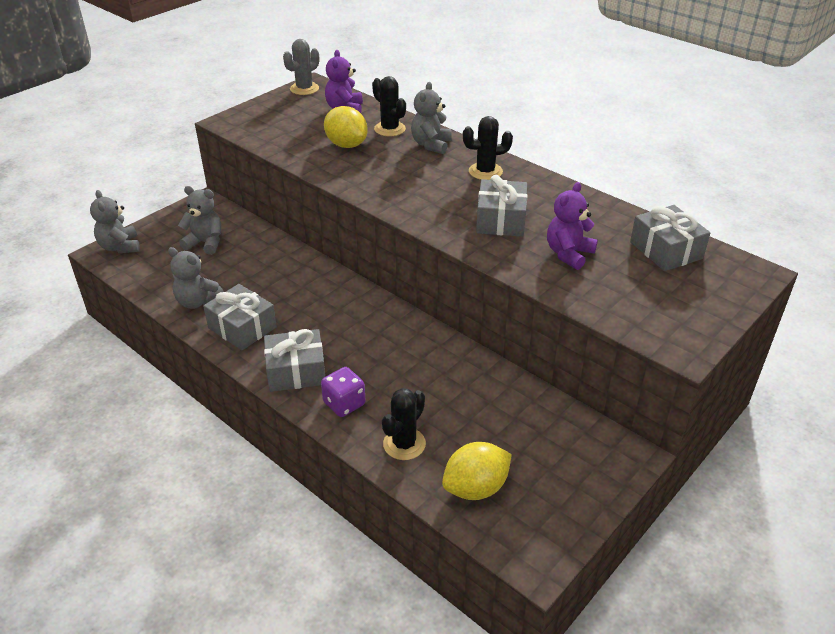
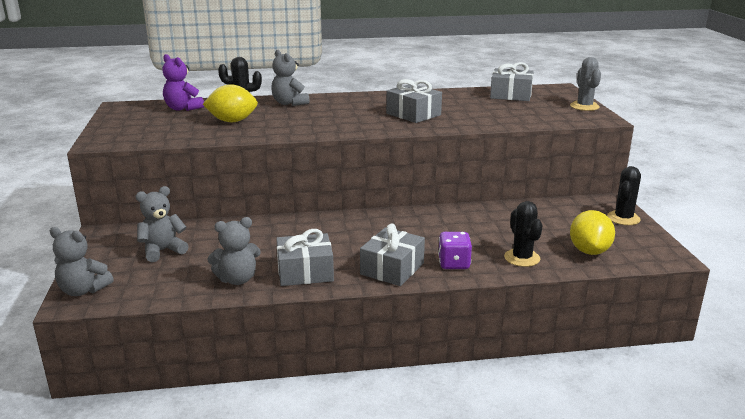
camera: 50 degrees left, 15 degrees down
(304, 89) = (120, 110): grey cactus -> grey cactus (584, 106)
(485, 171) = (352, 102): black cactus -> black cactus (623, 218)
(568, 254) = (477, 112): purple teddy bear -> none

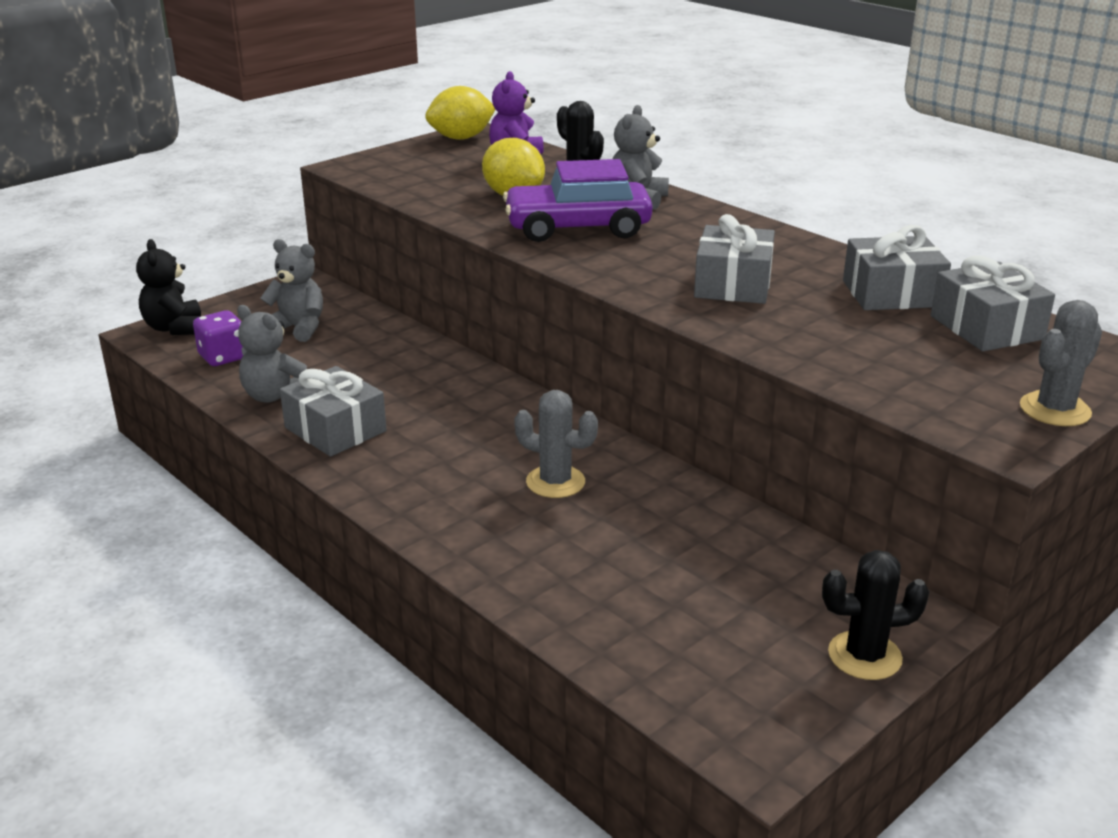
camera: 55 degrees right, 5 degrees up
(83, 290) = (174, 328): grey teddy bear -> black teddy bear
(300, 121) = (577, 228): none -> purple car
(392, 269) = (408, 486): grey gift -> grey gift (892, 294)
(434, 233) = (555, 482): none -> grey cactus
(454, 264) = (475, 530): purple dice -> purple dice (223, 357)
(522, 258) = (562, 585): black cactus -> none
(589, 251) = (669, 649): yellow lemon -> yellow lemon (461, 138)

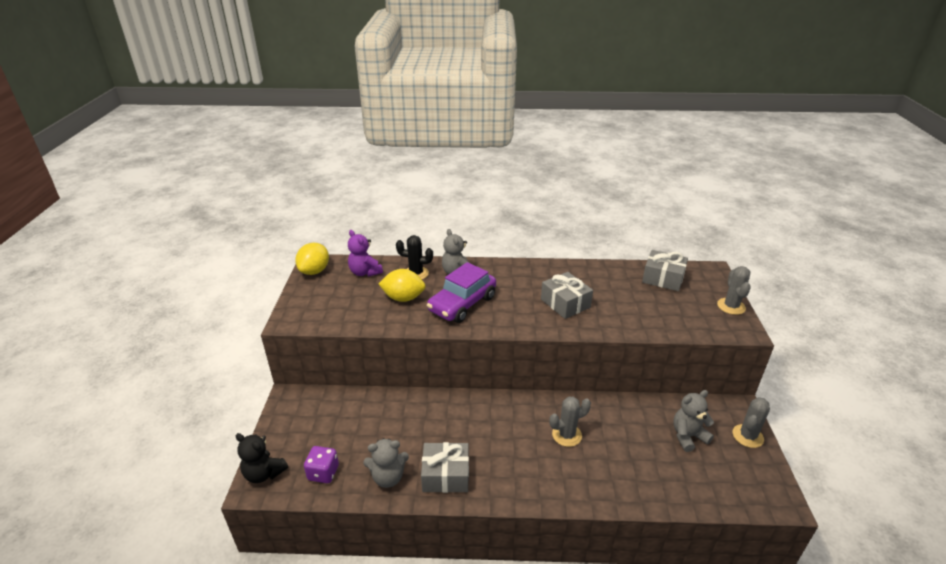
camera: 45 degrees left, 5 degrees up
(298, 328) = (333, 428): grey teddy bear -> grey teddy bear (688, 436)
(864, 656) = (747, 436): black cactus -> grey cactus
(892, 294) = (616, 277): grey gift -> none

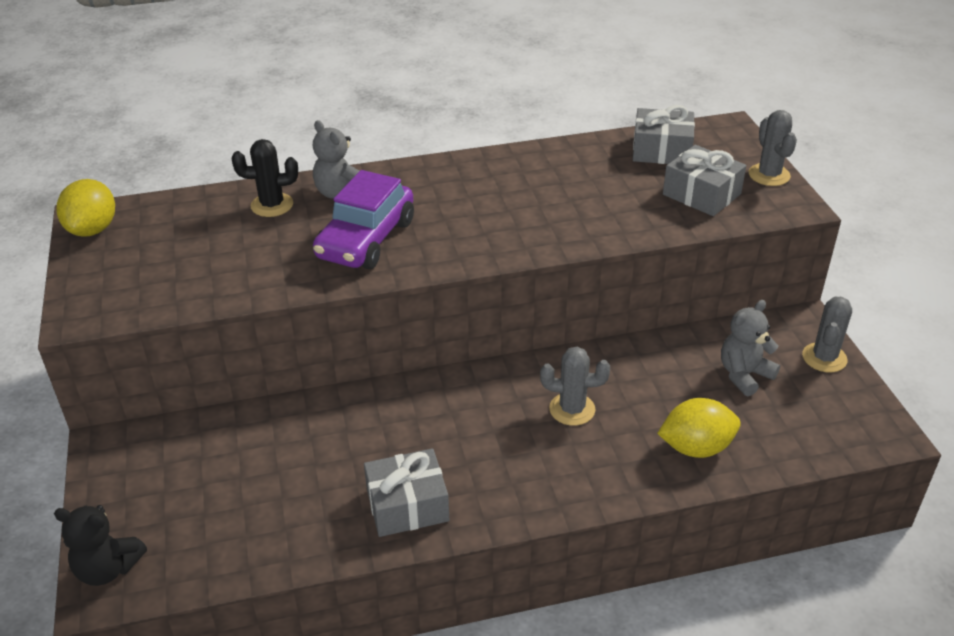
camera: 15 degrees left, 5 degrees up
(323, 473) = (208, 546): purple dice -> none
(365, 272) = (183, 217): purple teddy bear -> none
(388, 477) = (317, 528): grey teddy bear -> none
(403, 298) = (265, 247): yellow lemon -> yellow lemon (696, 447)
(565, 303) = (527, 211): grey gift -> grey gift (701, 194)
(567, 435) = (572, 409): grey cactus -> grey cactus turned 45 degrees clockwise

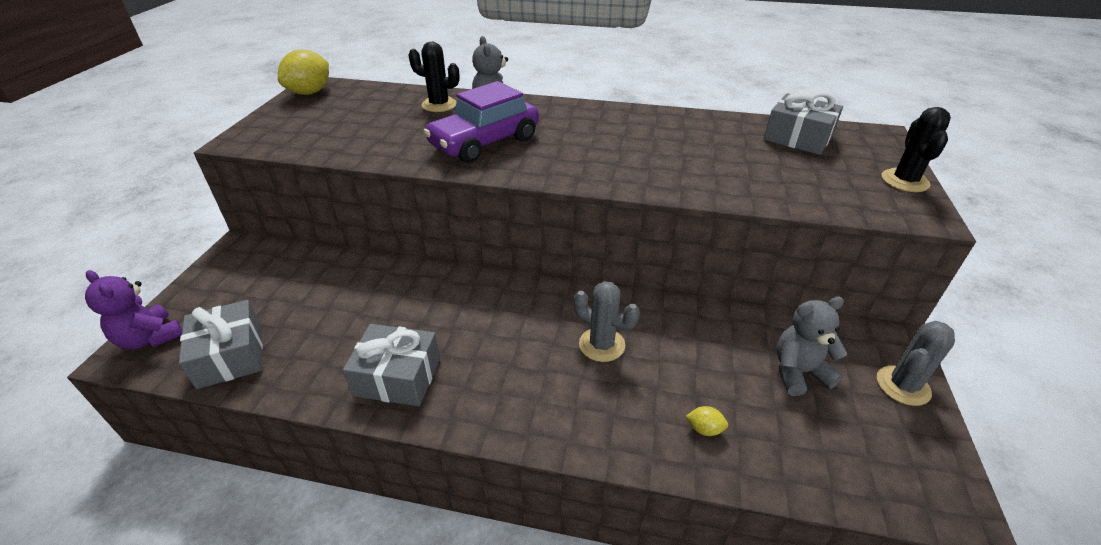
camera: 25 degrees right, 0 degrees up
(108, 568) = (150, 338): black teddy bear -> purple teddy bear
(696, 447) = (704, 429): yellow lemon -> yellow lemon, size x0.44
(701, 194) = (819, 180): grey gift -> grey gift (230, 356)
(769, 175) = (904, 181): grey cactus -> black cactus

